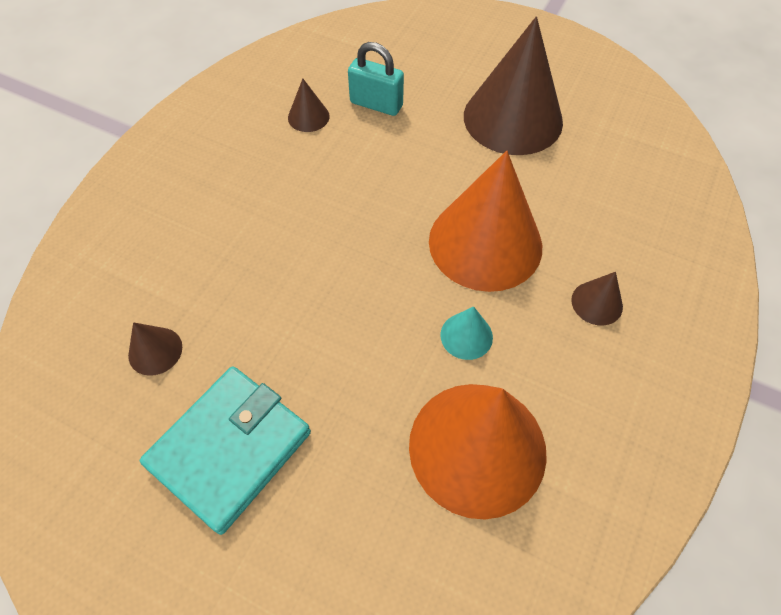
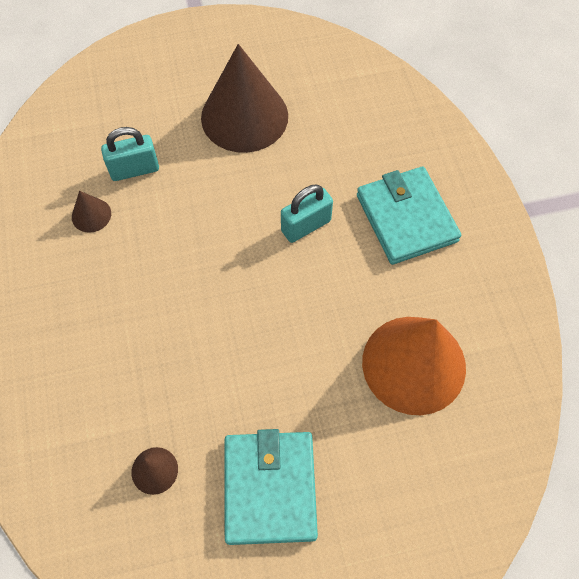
camera: 40 degrees left, 5 degrees up
(466, 336) = (348, 299): turquoise cone -> none
(485, 243) = (306, 226): orange cone -> turquoise padlock
(597, 303) = (406, 218): brown cone -> turquoise wallet

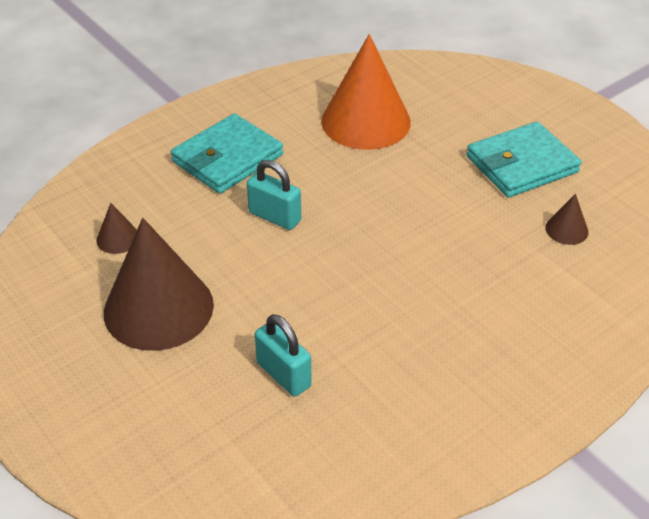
camera: 115 degrees left, 20 degrees down
(91, 215) = (365, 386): brown cone -> brown cone (118, 238)

